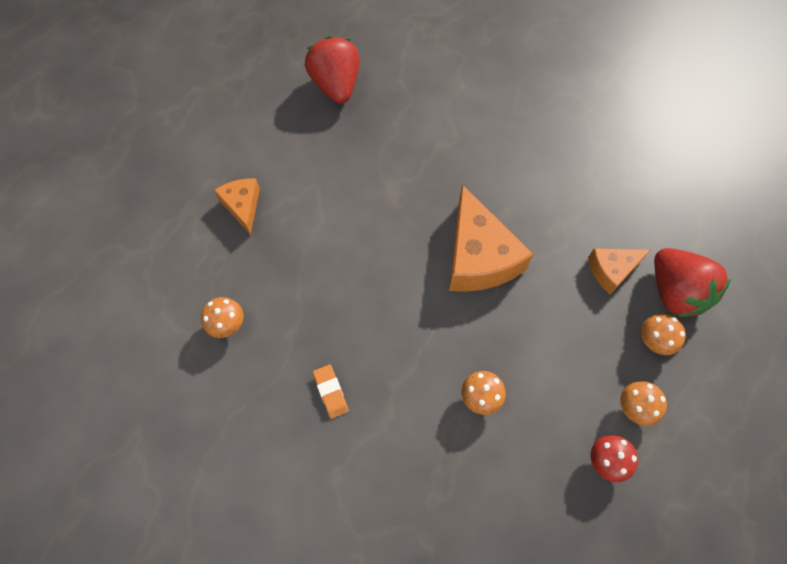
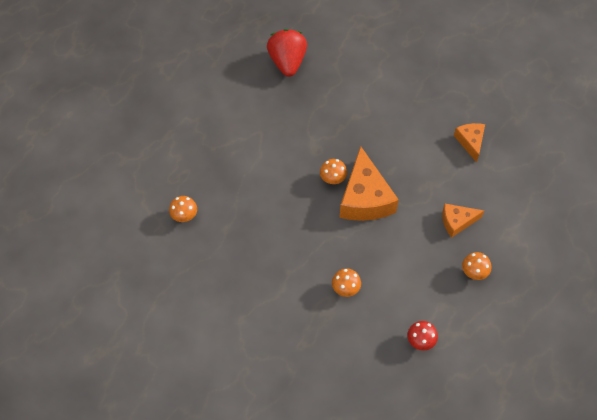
camera: 10 degrees right, 5 degrees down
(242, 206) = (206, 139): orange cheese -> orange cheese (470, 142)
(330, 392) = (246, 269): orange eraser -> none
(634, 408) = (448, 312): orange mushroom -> orange mushroom (333, 179)
(675, 292) = (498, 243): red strawberry -> none

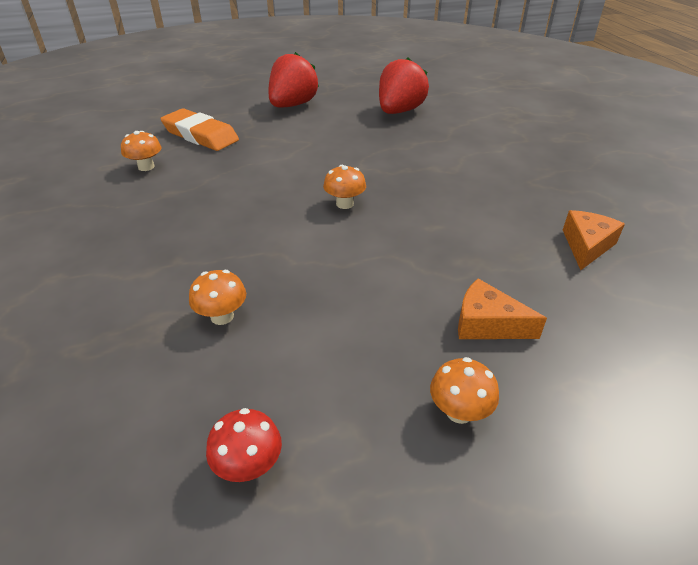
camera: 35 degrees right, 20 degrees down
(181, 165) = (200, 135): none -> orange eraser
(207, 94) = (292, 105): none -> red strawberry
(365, 198) = (366, 236): orange cheese -> none

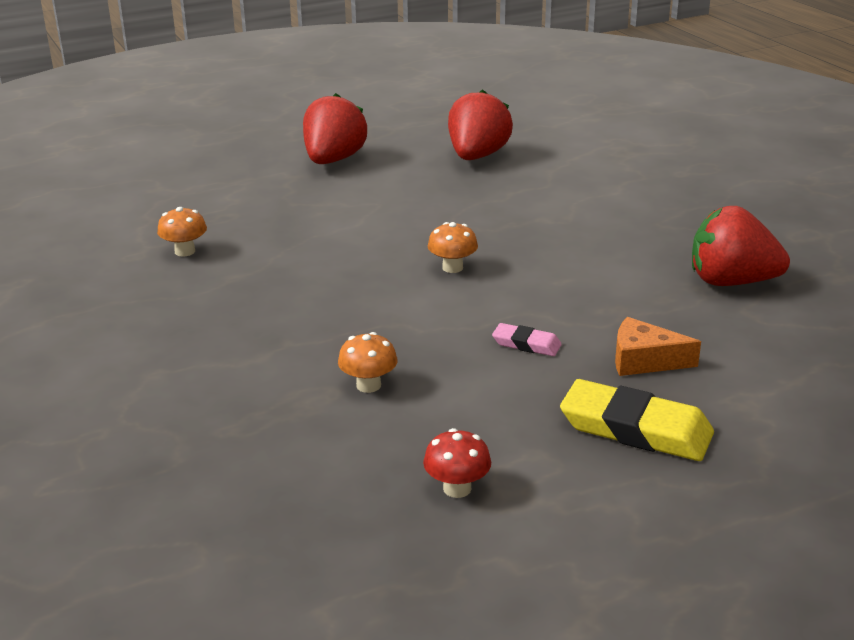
camera: 10 degrees left, 10 degrees down
(200, 135) = (231, 208): orange eraser -> none
(381, 289) = (526, 344): none -> pink eraser
(459, 411) = (635, 429): orange mushroom -> yellow eraser
(586, 246) = (731, 282): orange cheese -> red strawberry

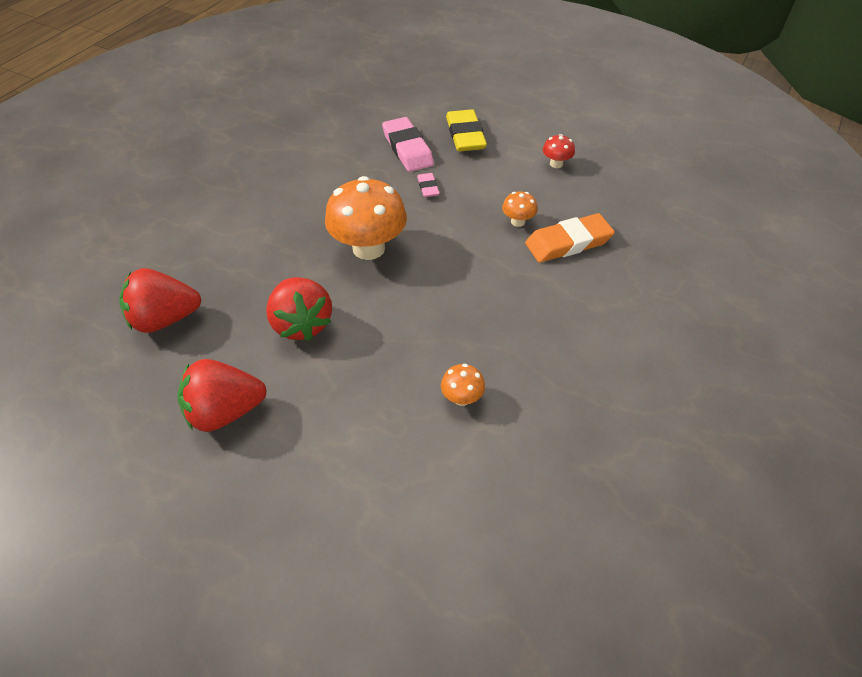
camera: 125 degrees left, 20 degrees up
(276, 407) = (568, 243): none -> orange eraser
(452, 268) = (368, 248): orange mushroom -> orange mushroom, size x2.18
(644, 360) = (407, 149): orange cheese -> pink eraser
(731, 282) = (301, 145): red strawberry -> red strawberry (302, 324)

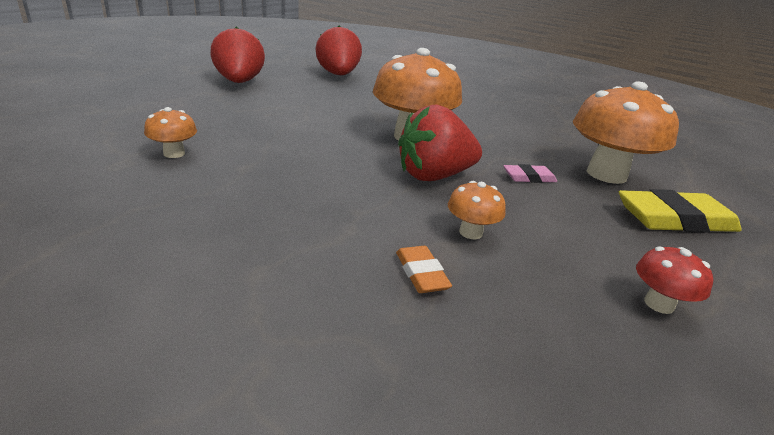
camera: 90 degrees right, 20 degrees down
(302, 324) = (315, 106): red strawberry -> red strawberry (434, 176)
(407, 149) = (606, 174): pink eraser -> orange mushroom
(568, 243) = (421, 273): orange eraser -> orange eraser, size x0.51

